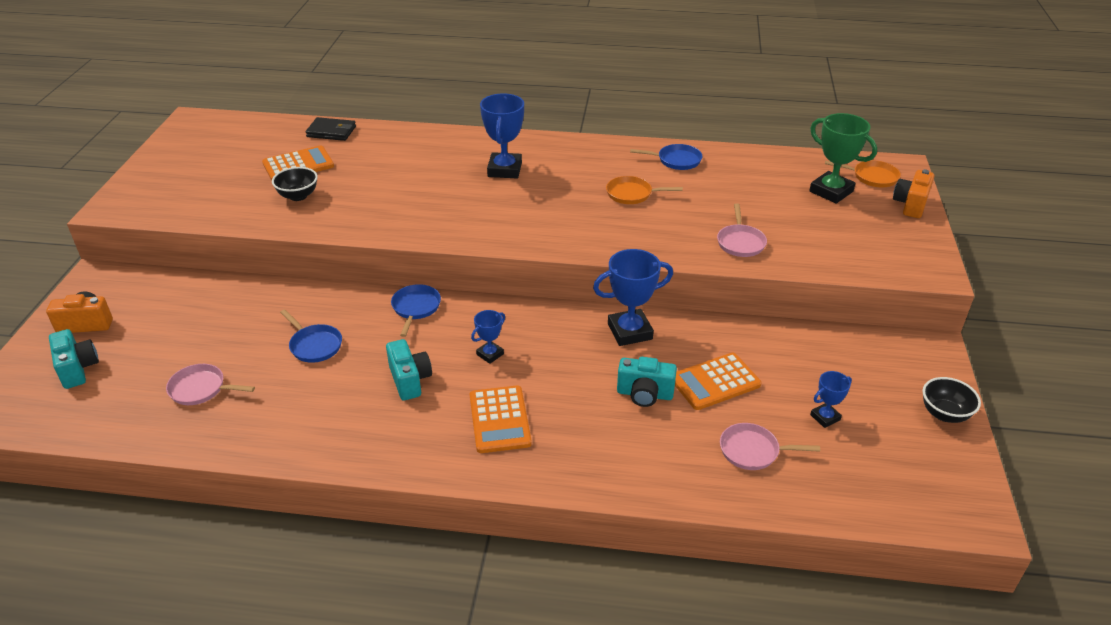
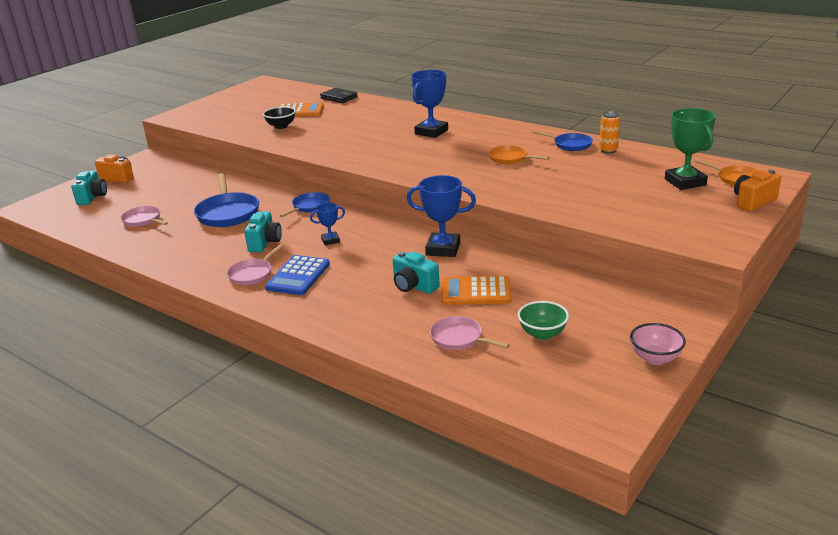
camera: 30 degrees right, 10 degrees down
(314, 345) = (228, 213): blue pan -> blue pan, size x1.67
(499, 420) = (298, 276): orange calculator -> blue calculator
(721, 161) = (608, 150): none -> orange can
(740, 242) = (565, 199): pink pan -> pink pan (252, 274)
(825, 417) = (542, 334): blue trophy -> green bowl
(944, 414) = (655, 358): black bowl -> pink bowl

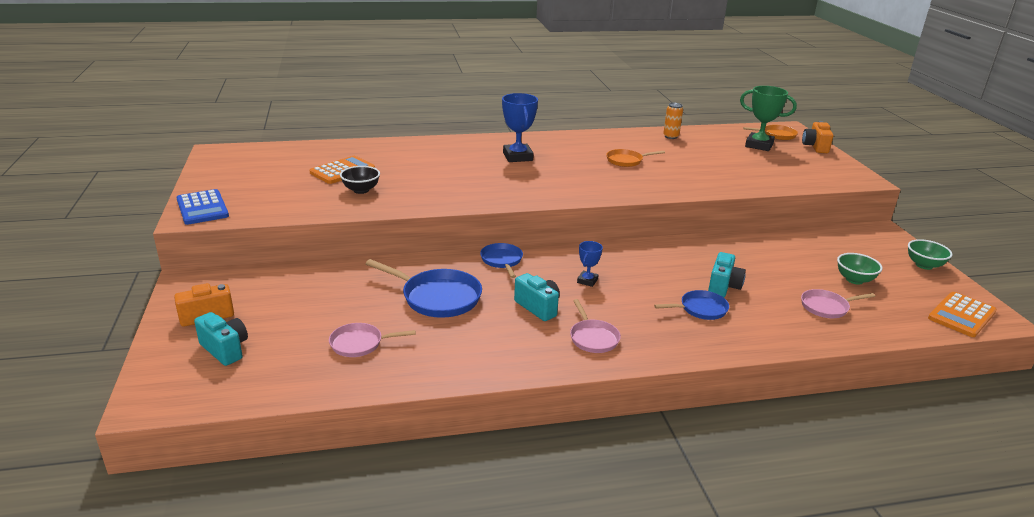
camera: 50 degrees left, 0 degrees up
(298, 276) = (631, 320): blue calculator -> blue calculator (202, 208)
(339, 97) = (352, 147): black wallet -> none
(414, 286) = (723, 287): turquoise camera -> turquoise camera turned 60 degrees counterclockwise
(443, 249) = (678, 251): blue trophy -> none
(476, 291) = (764, 271): orange calculator -> orange calculator (961, 315)
(570, 145) = (639, 139): blue pan -> blue pan (700, 309)
(655, 358) = (924, 265): pink bowl -> green bowl

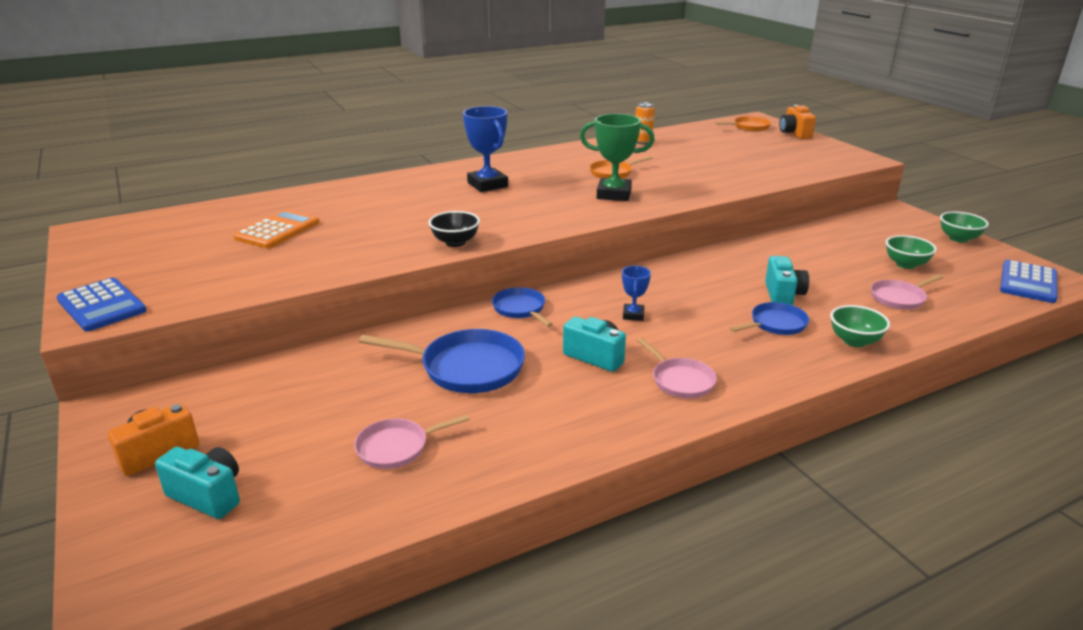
camera: 15 degrees left, 0 degrees up
(361, 190) = (315, 250): black bowl -> black bowl (455, 242)
(759, 145) = (739, 139): green trophy -> green trophy (614, 194)
(759, 335) = (854, 341): none -> green bowl
(961, 315) = (1028, 282): orange calculator -> blue calculator

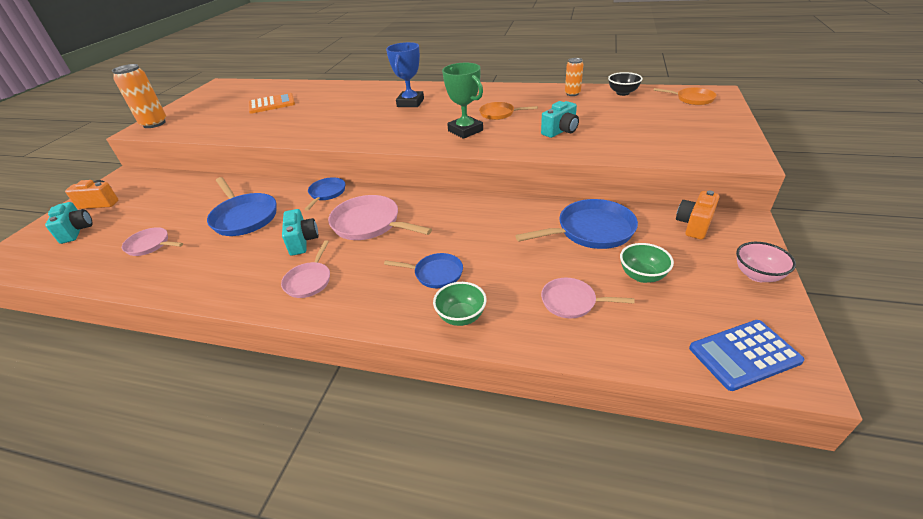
camera: 45 degrees right, 10 degrees up
(101, 305) = (154, 123): blue calculator -> orange can
(455, 242) = (320, 137): black bowl -> black bowl (622, 93)
(633, 315) = (370, 224): blue trophy -> pink pan
(783, 295) = (485, 254): turquoise camera -> turquoise camera (560, 131)
(794, 134) = (725, 115): orange camera -> orange camera (694, 225)
(821, 250) = (591, 230): none -> blue pan
(958, 238) = (757, 275): green bowl -> pink bowl

